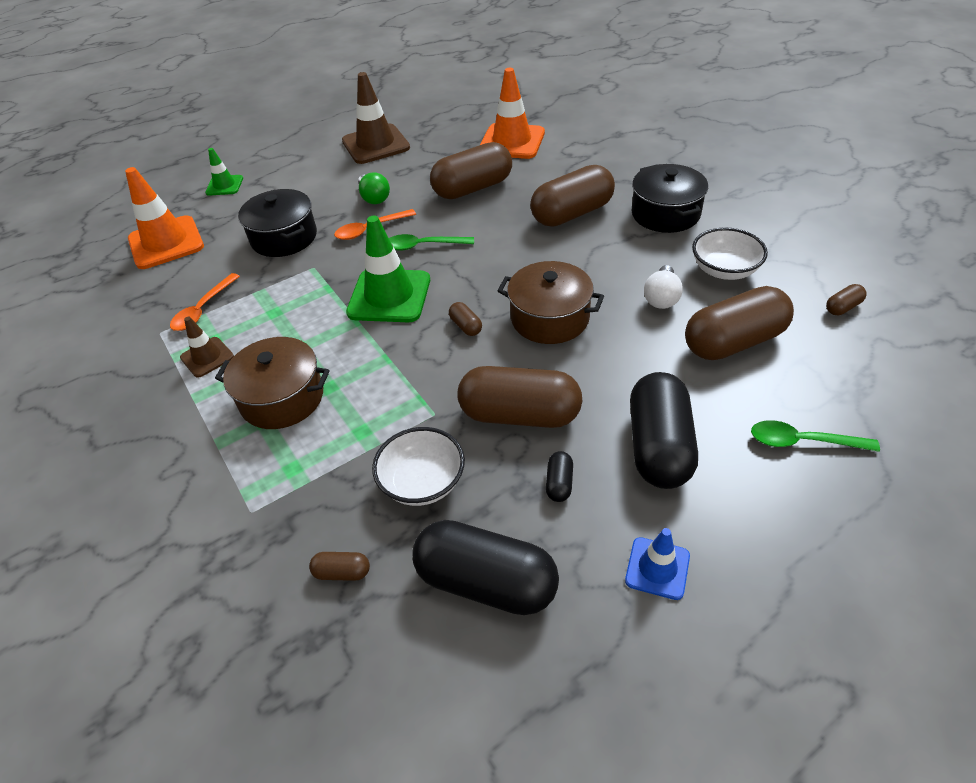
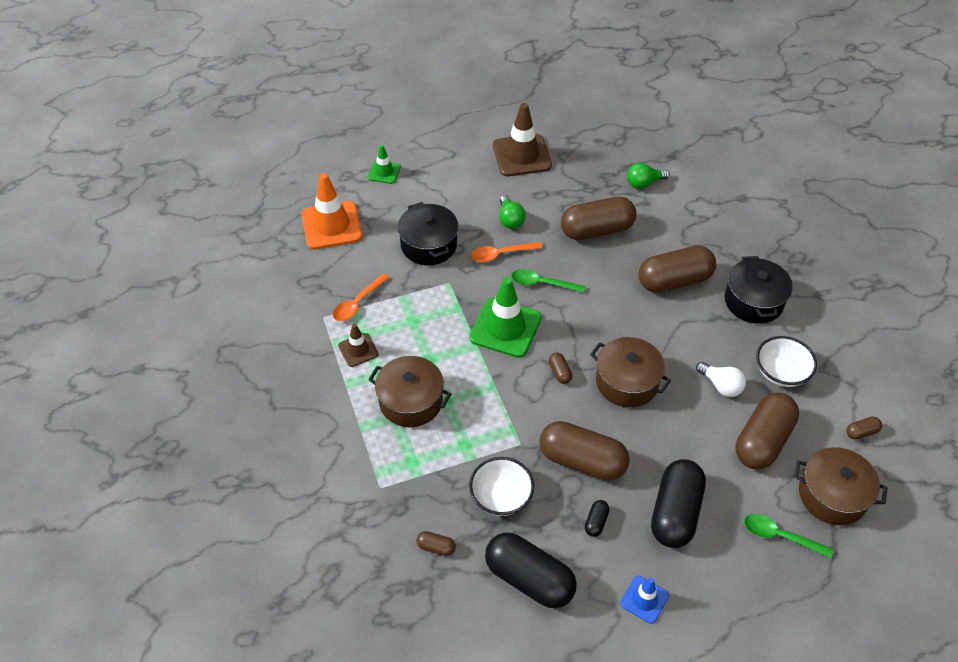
camera: 10 degrees right, 5 degrees up
(512, 142) = (644, 183): orange traffic cone -> green light bulb
(661, 298) = (721, 385): white light bulb -> white light bulb turned 75 degrees counterclockwise
(734, 342) = (763, 441): brown capsule -> brown capsule turned 45 degrees counterclockwise
(843, 380) = (832, 495): none -> brown pot

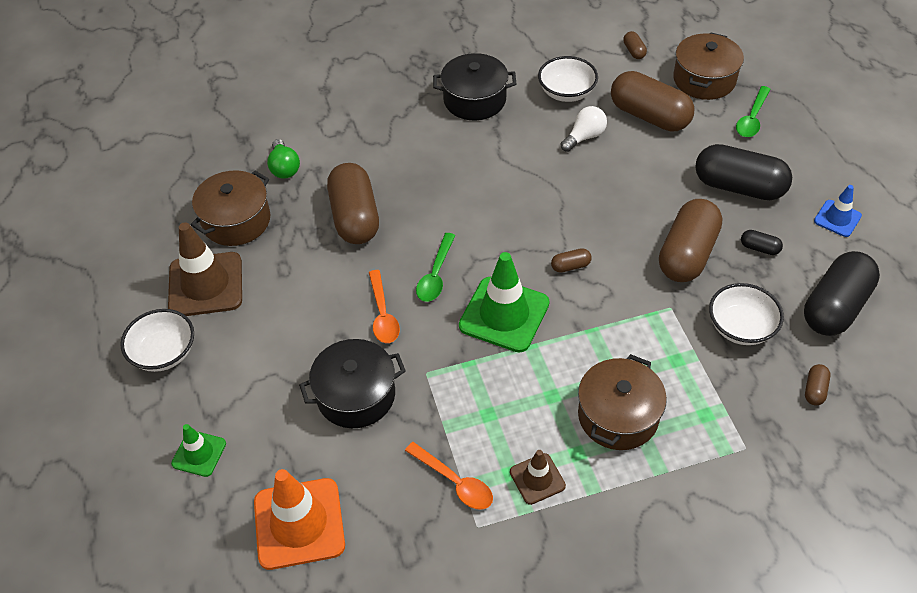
camera: 85 degrees left, 0 degrees up
(462, 144) = (164, 353): none -> white bowl
(510, 219) = (323, 302): green light bulb -> none
(627, 382) = (582, 209): brown pot -> brown pot (236, 221)
(674, 281) = (441, 157): brown capsule -> none

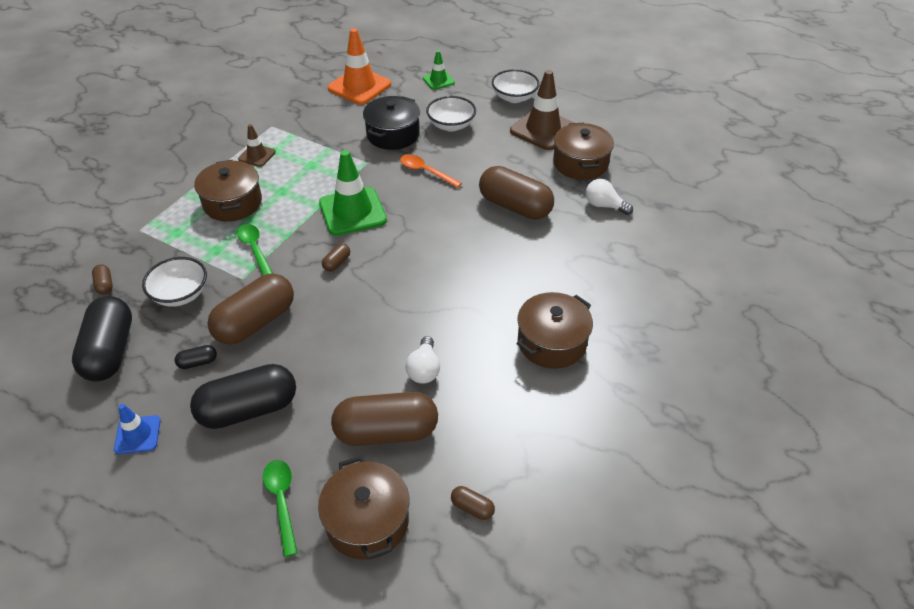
camera: 135 degrees right, 5 degrees down
(284, 168) = (604, 205): green light bulb -> white light bulb
(436, 275) = (420, 207): green spoon -> green spoon (254, 249)
(455, 482) = (300, 133): orange spoon -> none
(474, 100) = (552, 342): black pot -> brown pot
(566, 92) = (485, 405): white bowl -> white bowl (451, 125)
(687, 254) = (255, 322): brown capsule -> brown capsule turned 60 degrees clockwise

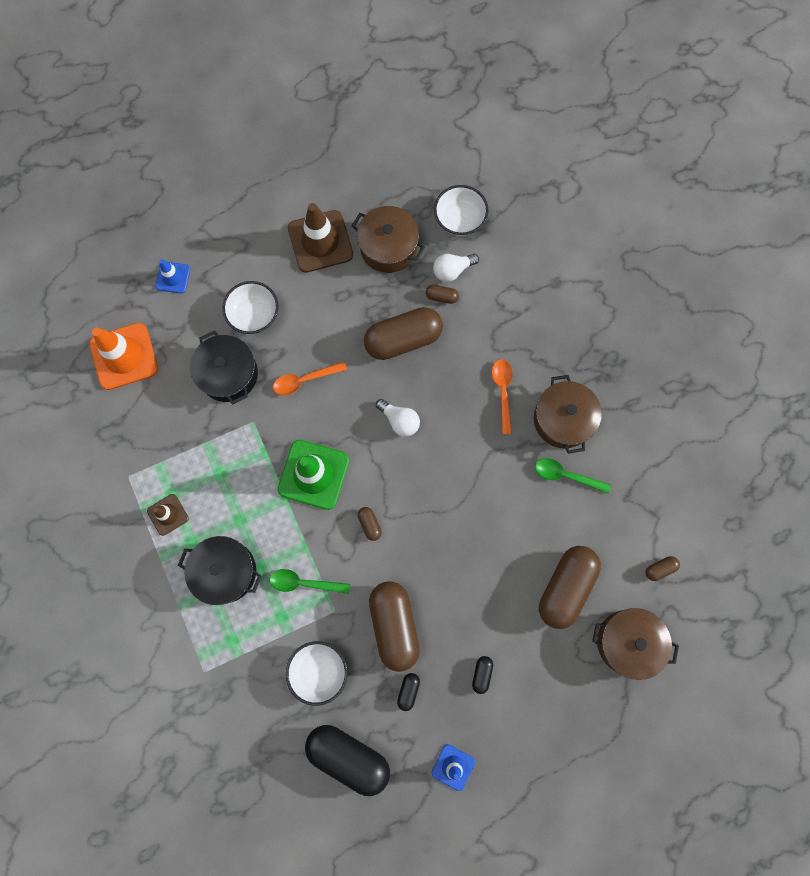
camera: 55 degrees left, 30 degrees up
(105, 285) = (261, 731): brown capsule -> brown capsule (441, 297)
(232, 203) = (225, 571): brown pot -> black pot
(249, 409) = (482, 674): black capsule -> black capsule, size x0.42
(282, 501) = (577, 690): green spoon -> green spoon (566, 475)
(424, 369) = (527, 526): white light bulb -> white light bulb (399, 421)
(438, 80) = (173, 277): green traffic cone -> blue traffic cone
(514, 97) = (254, 230): white bowl -> white bowl (459, 219)
(534, 287) = (502, 392): none -> orange spoon

